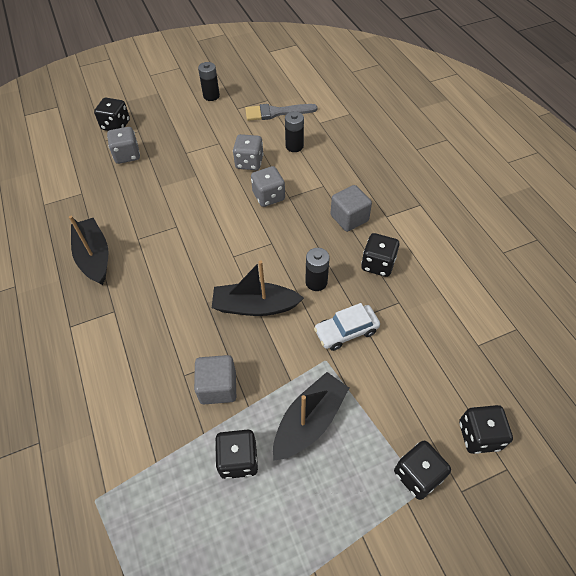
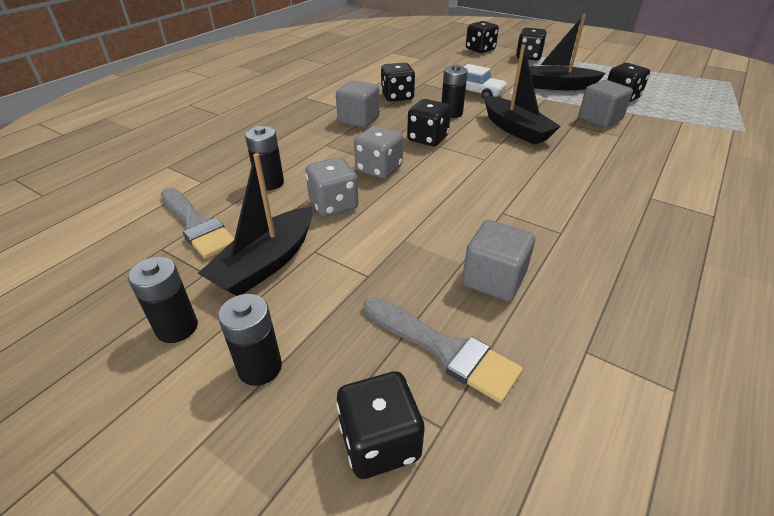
camera: 125 degrees left, 15 degrees down
(94, 257) = (635, 252): black boat -> black boat (266, 263)
(127, 155) = (444, 349): grey dice -> grey brush
(140, 190) = (493, 279): none -> grey cube
(171, 110) = (260, 367): none -> black battery
(286, 242) = (427, 138): none -> black dice

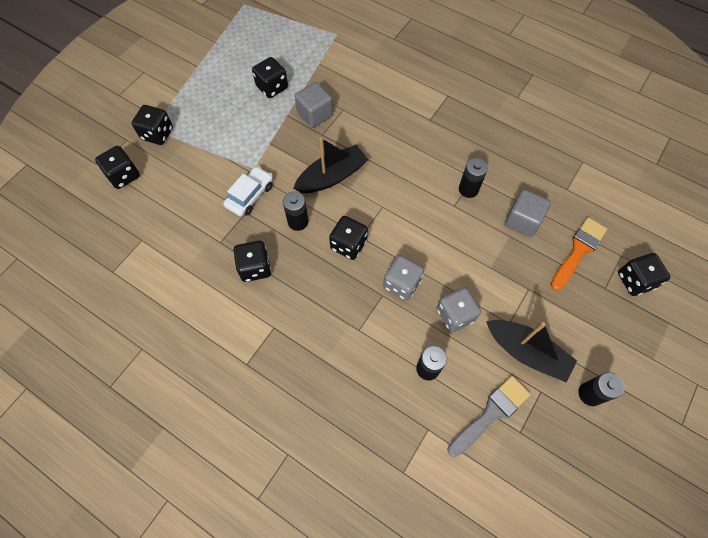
camera: 90 degrees left, 25 degrees up
(260, 367) = (607, 340): black battery -> black battery (468, 189)
(358, 120) = (308, 303): grey cube -> none
(444, 349) = (578, 251): grey brush -> orange brush
(557, 86) = (241, 127): black boat -> none

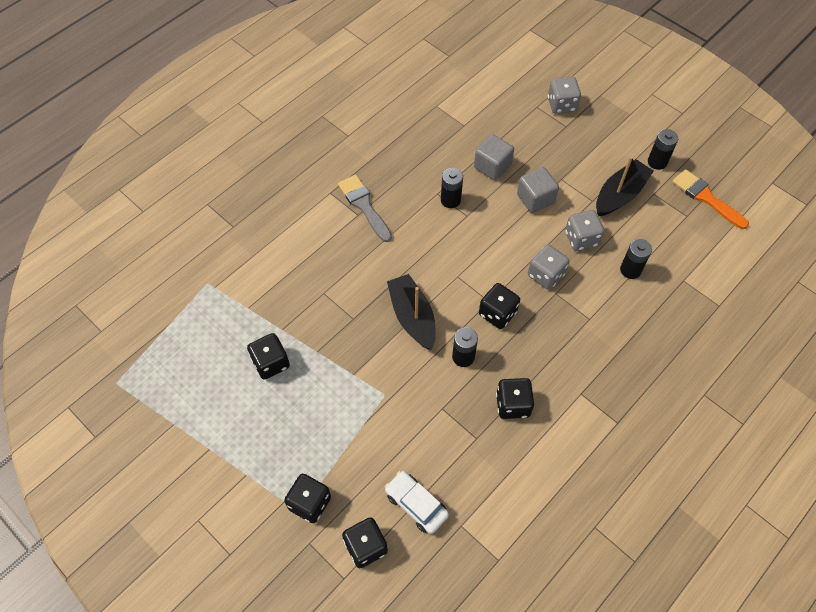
camera: 80 degrees left, 5 degrees down
(250, 195) = (421, 402): white car -> white car (416, 504)
(315, 114) = (324, 322): grey cube -> grey cube (535, 199)
(491, 413) = (671, 232): grey brush -> grey brush (364, 205)
(578, 251) = (529, 134): orange brush -> orange brush (706, 198)
(635, 280) = (561, 105): black dice -> grey dice

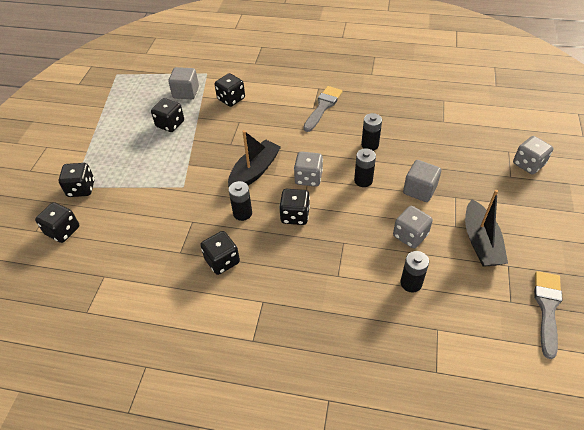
camera: 60 degrees right, 10 degrees down
(278, 281) = (231, 99): none -> black dice
(416, 504) = (107, 242): white car -> none
(492, 166) = (423, 152): grey cube -> grey cube (186, 92)
(546, 275) = (354, 228): grey dice -> grey dice (308, 178)
(620, 195) = (480, 242): black boat -> black boat turned 75 degrees clockwise
(657, 162) = (545, 253): black battery -> black battery (363, 180)
(706, 198) = (547, 308): orange brush -> grey brush

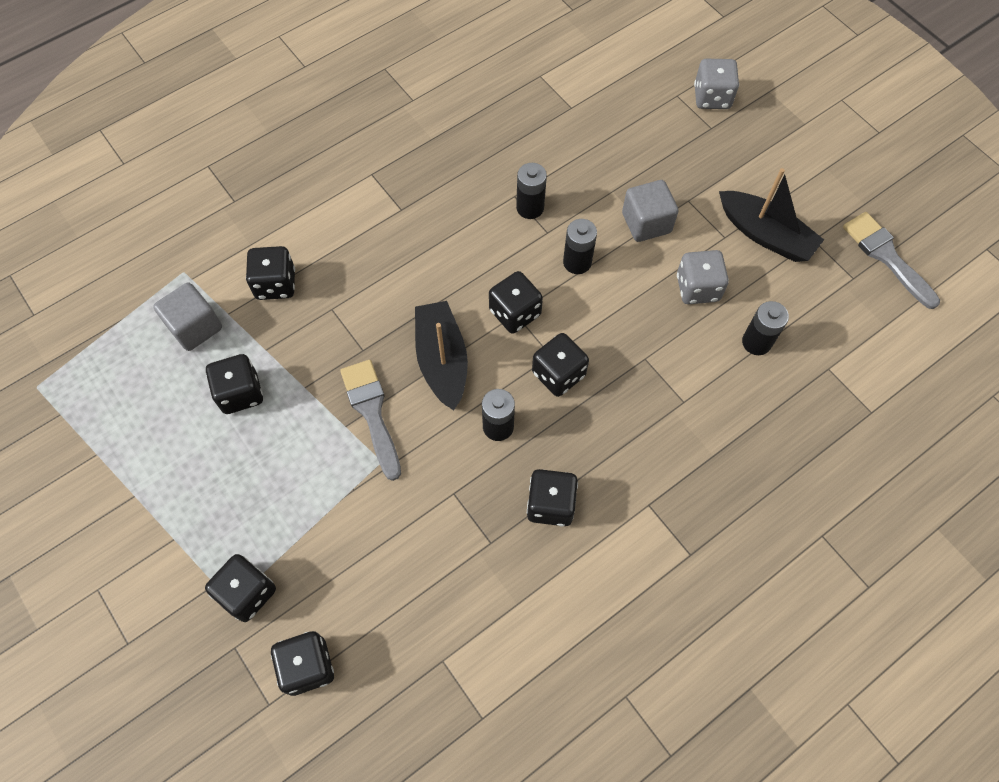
camera: 50 degrees left, 15 degrees up
(308, 178) = (515, 313): grey dice -> black dice
(323, 107) = (412, 198): grey brush -> grey brush (372, 412)

